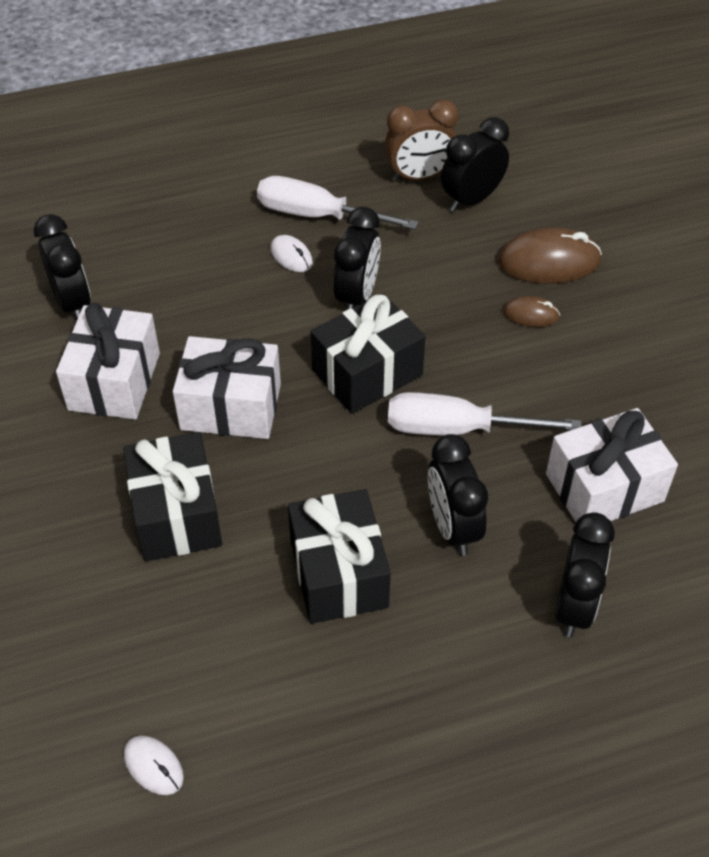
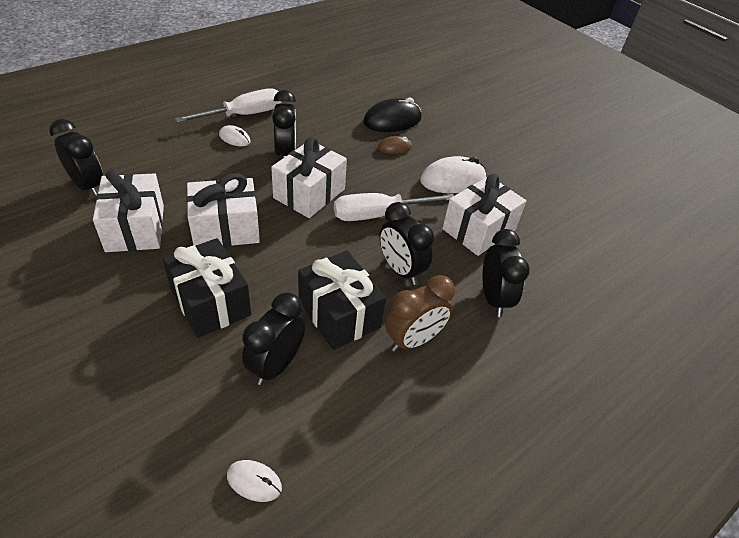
camera: 25 degrees left, 5 degrees down
(317, 215) = (243, 115): white screwdriver -> white screwdriver turned 150 degrees clockwise
(367, 372) = (309, 193): black gift -> white gift
(419, 176) = (298, 88): brown clock -> brown clock (413, 340)
(471, 199) = (334, 96): black clock -> black clock (276, 365)
(549, 262) = (392, 120): brown mouse -> black mouse
(602, 391) = (452, 180): none -> white mouse

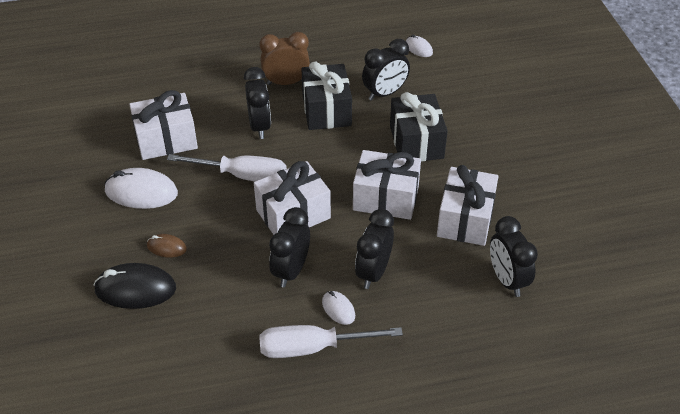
camera: 150 degrees left, 0 degrees up
(494, 298) = (207, 90): black clock -> black clock (373, 272)

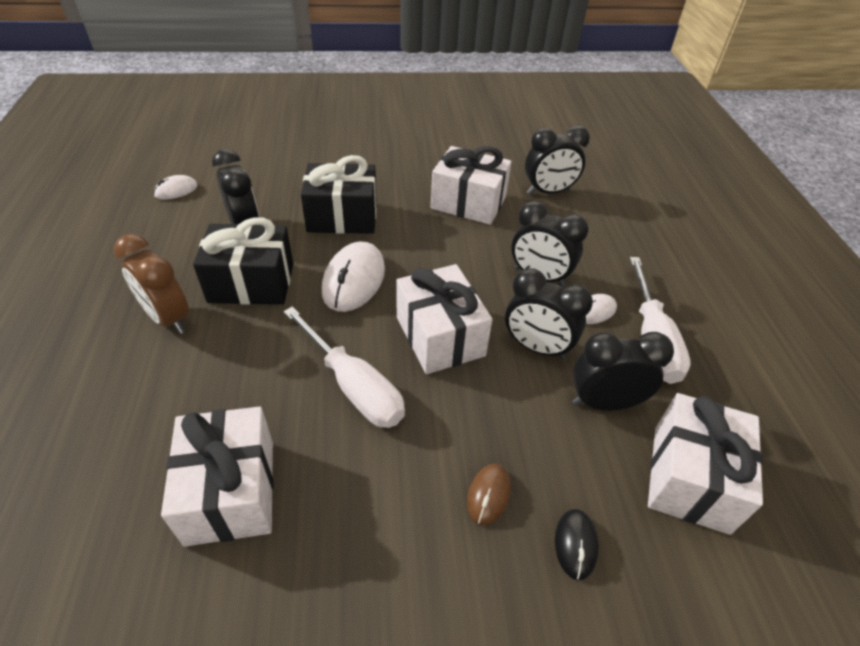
camera: 85 degrees left, 0 degrees up
(135, 289) = (575, 544): black mouse -> black mouse, size x0.53
(141, 192) = (355, 535): white mouse -> white mouse (354, 280)
(242, 176) = (353, 386): white screwdriver -> white screwdriver turned 120 degrees clockwise
(259, 126) = (253, 357): black clock -> black clock (604, 402)
(286, 82) = (168, 318): brown clock -> brown clock turned 45 degrees counterclockwise
(386, 198) = (427, 252): white gift -> white gift (690, 478)

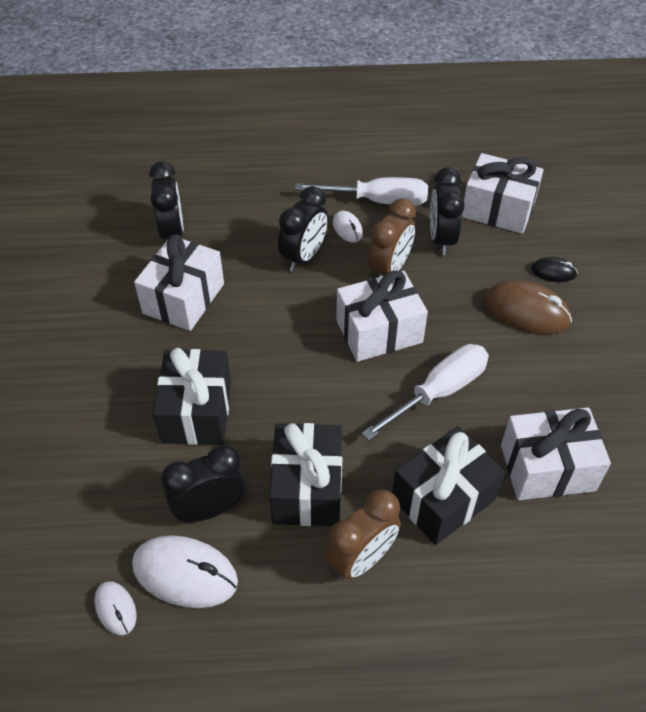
camera: 85 degrees left, 5 degrees up
(215, 383) = (443, 498): none -> black gift
(354, 280) = (305, 397): white mouse -> white mouse (185, 574)
(488, 495) = (526, 311): brown mouse -> brown mouse, size x1.89
(536, 347) = (389, 269): black clock -> brown clock

